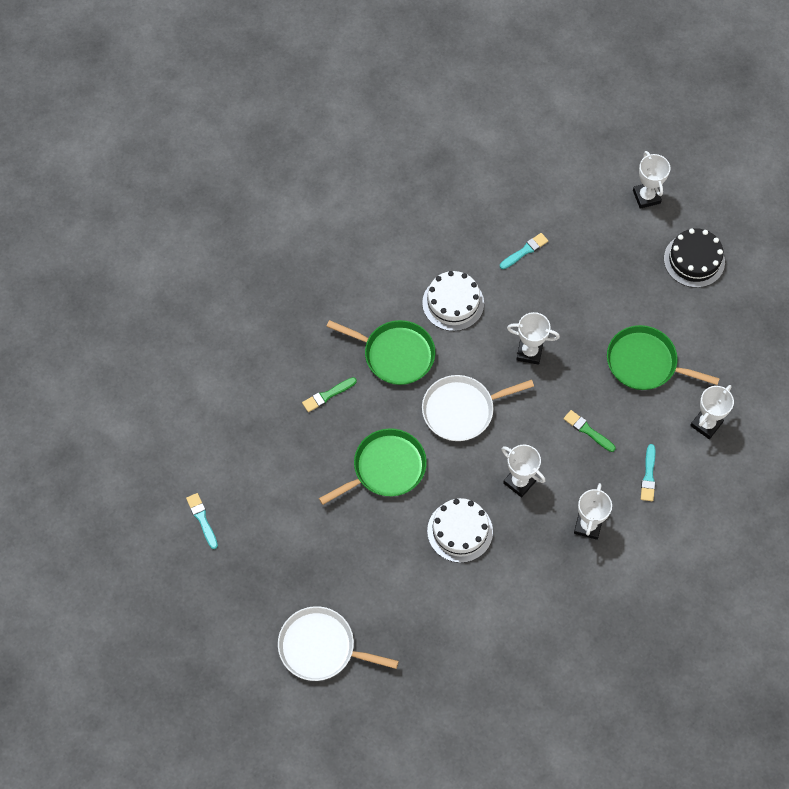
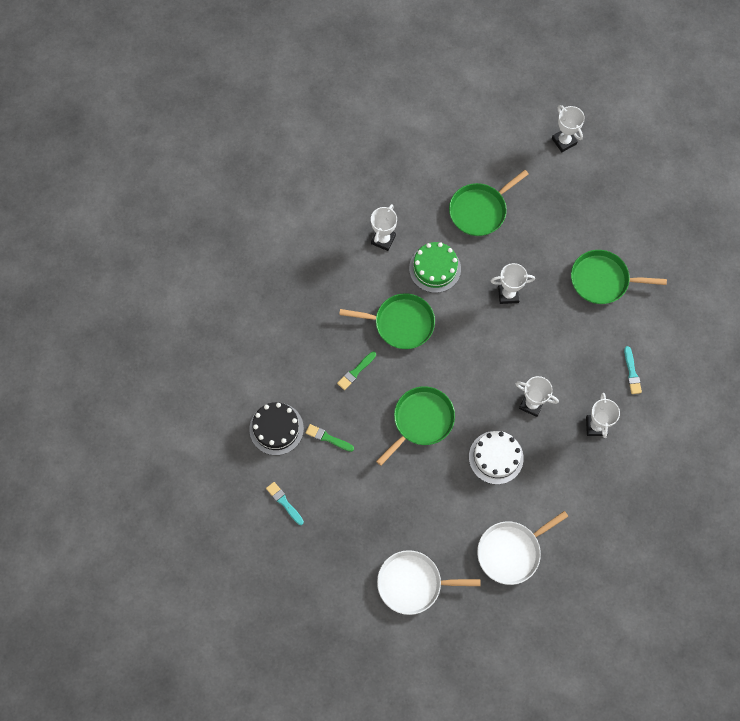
camera: 15 degrees left, 5 degrees up
(453, 303) = (435, 268): white cake -> green cake
(462, 410) = (468, 356): white pan -> white pan (511, 551)
(525, 251) = (480, 210): turquoise brush -> green pan
(587, 430) = (573, 348): green brush -> green brush (328, 438)
(694, 260) = (616, 185): black cake -> black cake (276, 428)
(706, 424) = (665, 318): white trophy -> white trophy (383, 239)

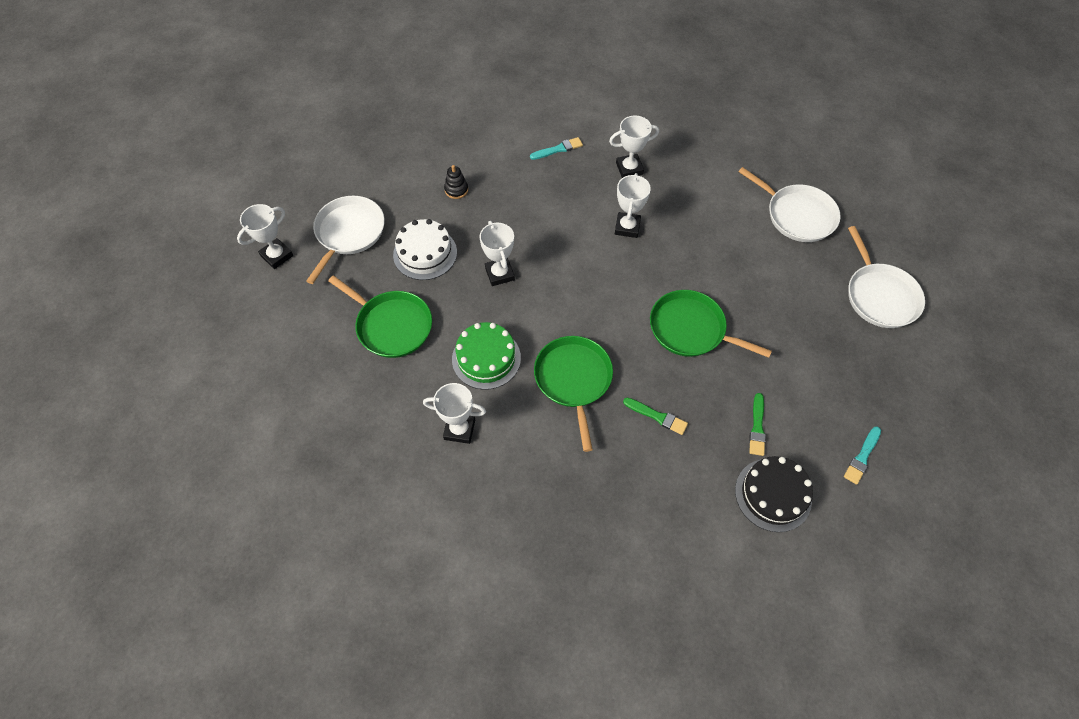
camera: 105 degrees left, 10 degrees down
(496, 457) = (702, 248): white cake -> white cake (425, 253)
(575, 193) = (348, 233): none -> white pan
(602, 280) = (456, 190): green pan -> black stacking toy

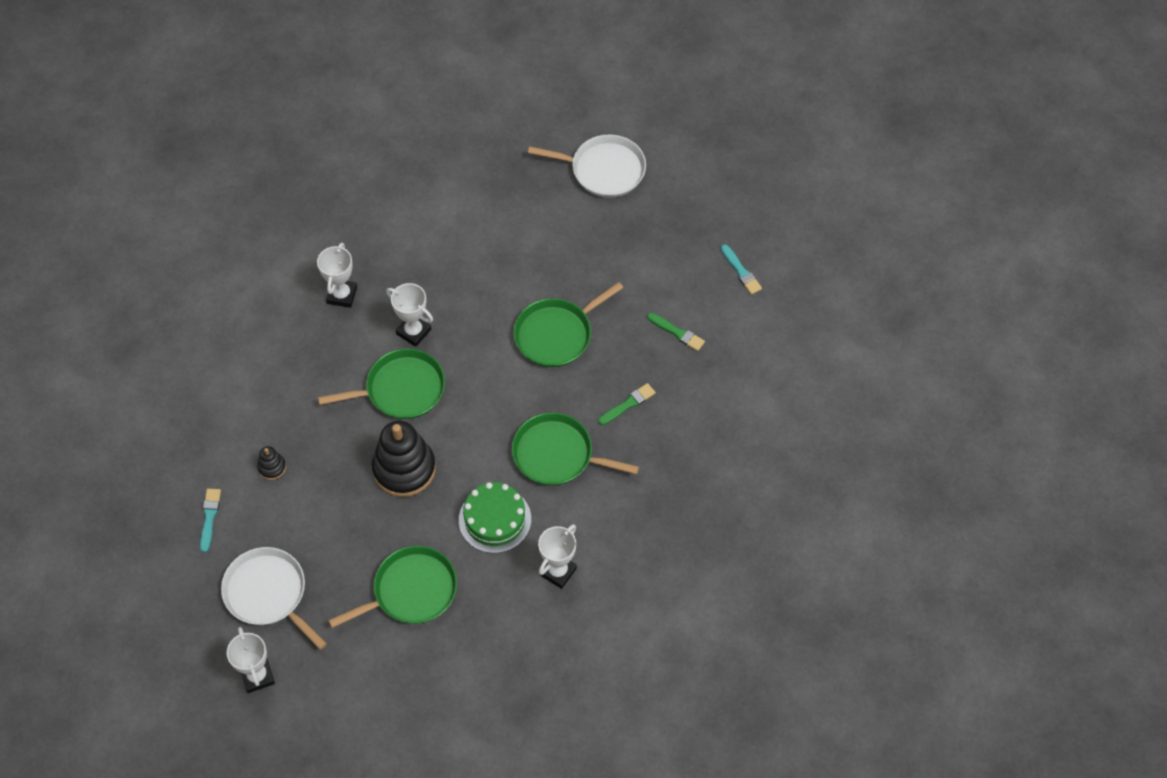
camera: 65 degrees left, 0 degrees up
(425, 253) = (339, 528): white cake -> none
(499, 274) = (404, 469): white trophy -> black stacking toy
(558, 149) = (275, 348): turquoise brush -> turquoise brush (209, 517)
(570, 241) = (401, 389): none -> green pan
(773, 494) = (740, 353): black cake -> none
(797, 215) = (483, 183): white pan -> none

